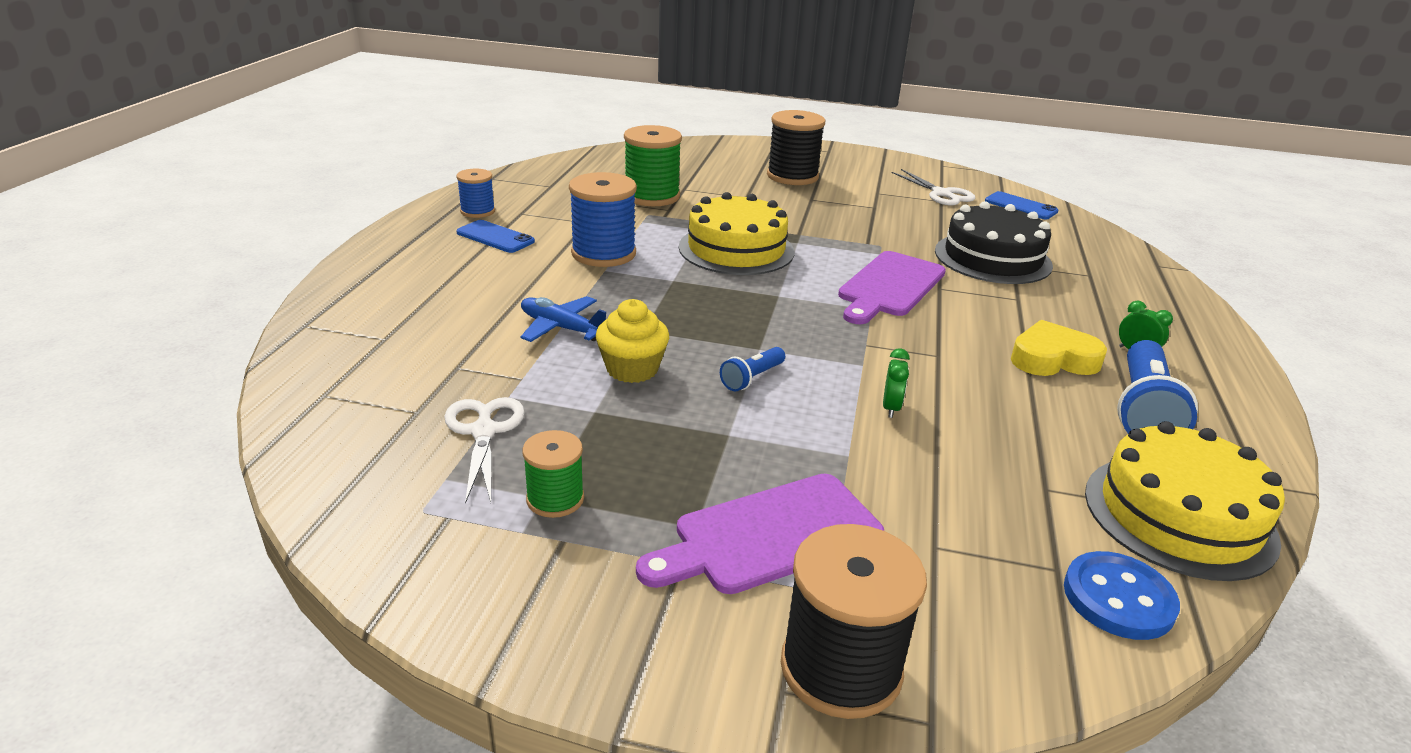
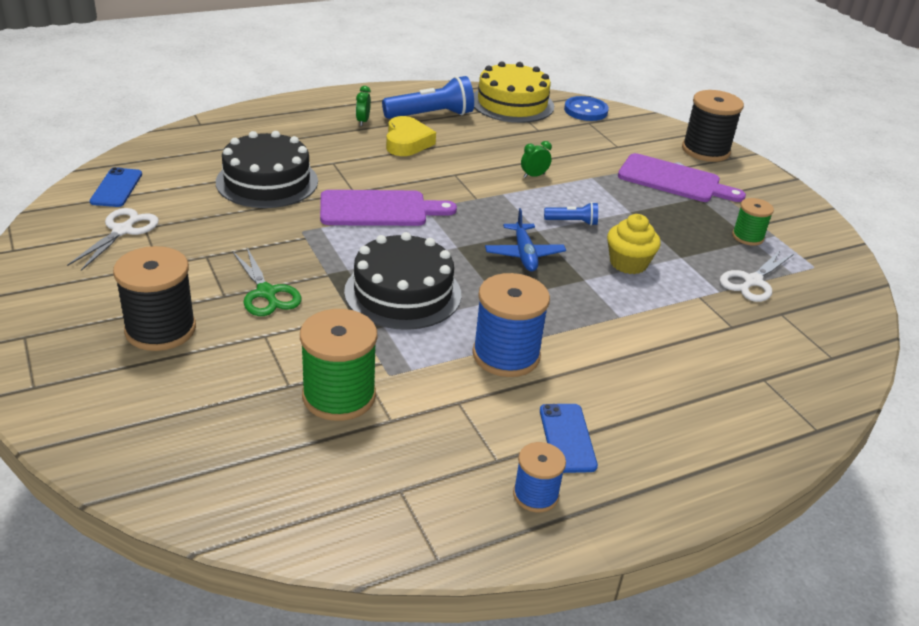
camera: 130 degrees left, 5 degrees up
(562, 328) = (633, 312): blue plane -> blue plane (524, 254)
(736, 249) = (403, 293): yellow cake -> black cake
(798, 210) = (266, 293): none -> green scissors
(1053, 359) = (407, 142): yellow heart -> yellow heart turned 135 degrees counterclockwise

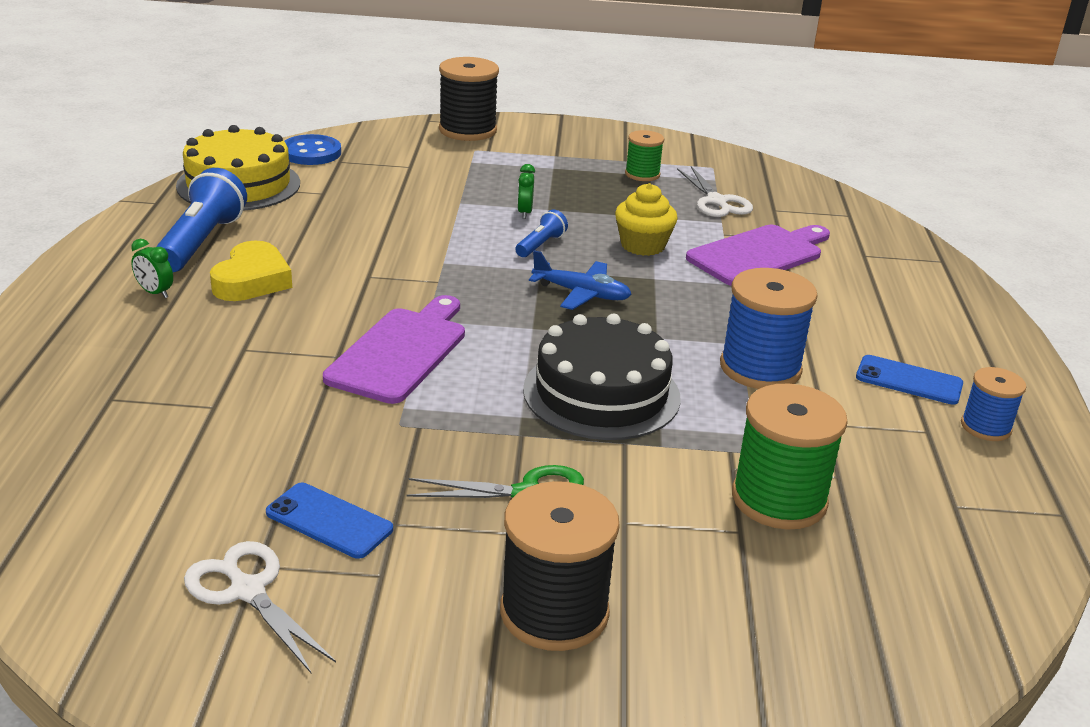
camera: 60 degrees left, 5 degrees down
(116, 188) = (99, 568): blue phone -> blue phone (329, 521)
(267, 181) = (238, 416): black cake -> none
(407, 142) = (252, 280): yellow heart -> yellow heart turned 75 degrees clockwise
(534, 176) = (423, 231): green clock -> green clock (525, 212)
(674, 180) = (509, 166): purple cutting board -> purple cutting board (759, 255)

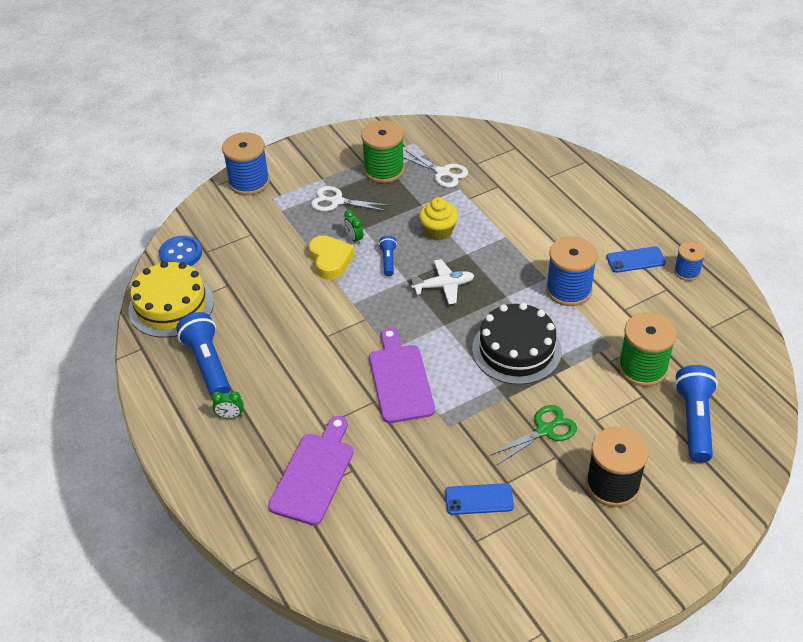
camera: 30 degrees left, 15 degrees up
(247, 590) = (486, 556): white scissors -> white scissors (337, 201)
(252, 280) = (270, 376): yellow heart -> yellow heart (330, 260)
(467, 130) = (249, 182): black spool -> blue spool
(581, 294) = (443, 286): blue plane -> white plane
(642, 174) = (384, 170): green spool -> green spool, size x1.75
(759, 255) = (500, 205): purple cutting board -> purple cutting board (314, 474)
(795, 605) = (694, 421): none -> blue flashlight

